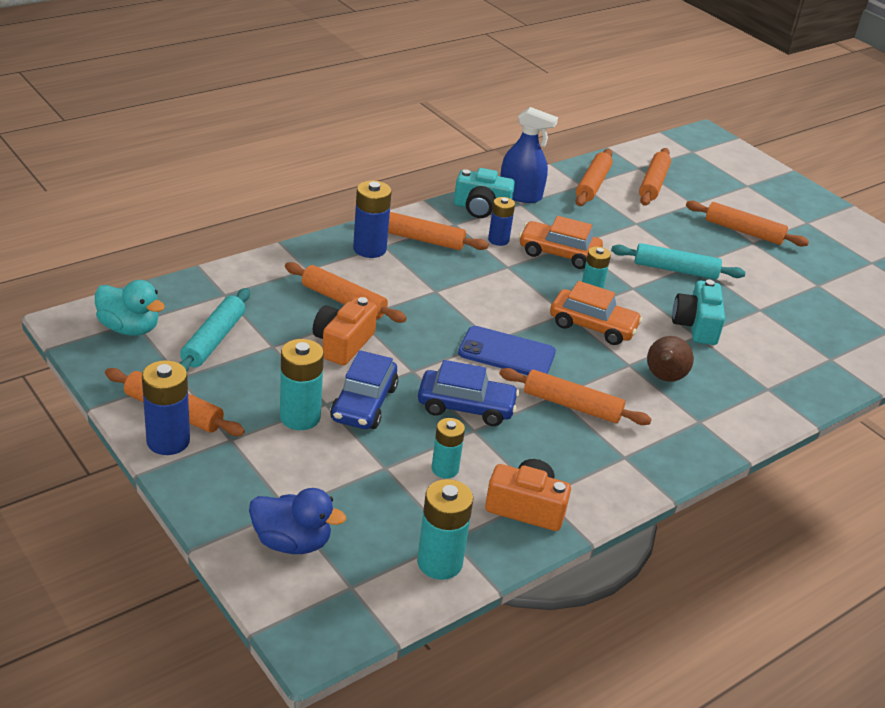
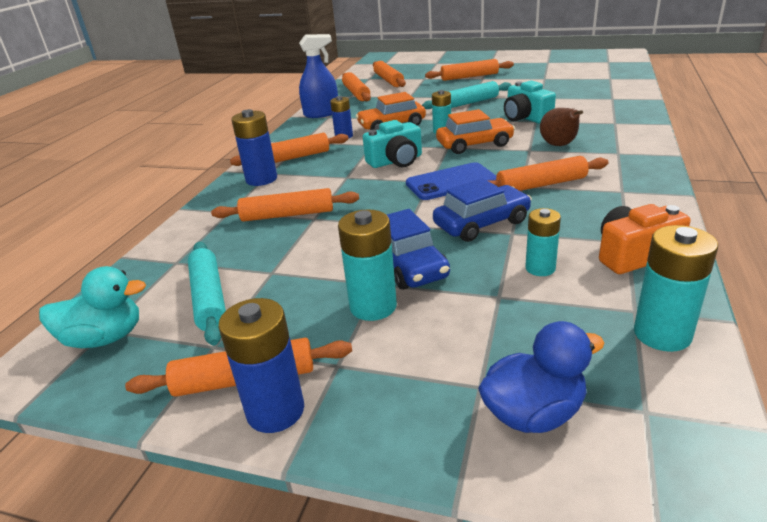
camera: 30 degrees left, 5 degrees down
(343, 343) = (328, 239): orange camera -> none
(481, 208) = (307, 128): turquoise camera -> turquoise camera (396, 161)

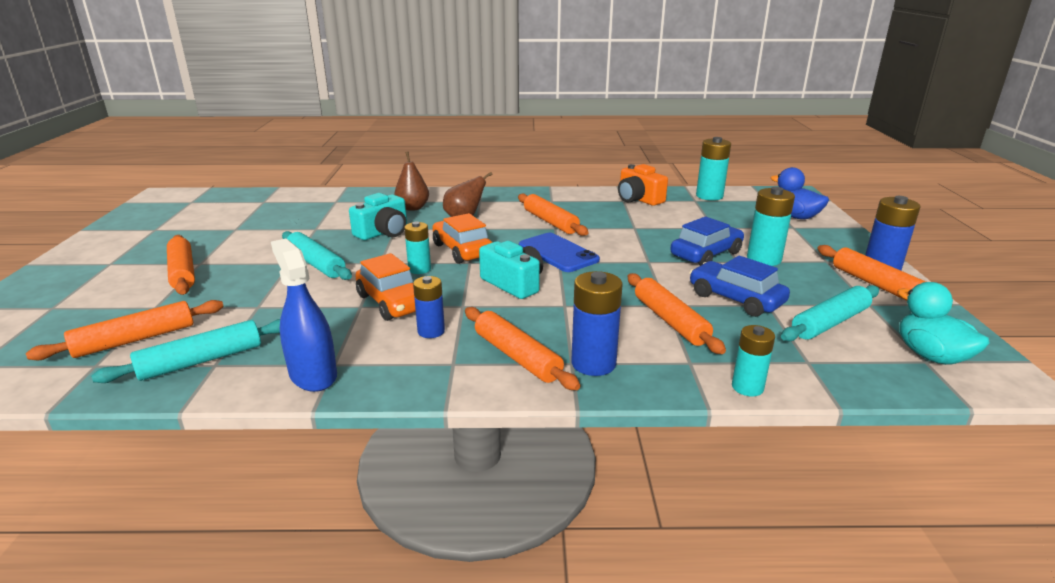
camera: 110 degrees left, 5 degrees down
(356, 93) = (201, 361): orange rolling pin -> turquoise rolling pin
(481, 223) = (627, 237): blue car -> blue car (735, 299)
(540, 268) = (673, 219): turquoise battery -> turquoise battery (747, 387)
(592, 125) = (413, 208): none -> brown pear

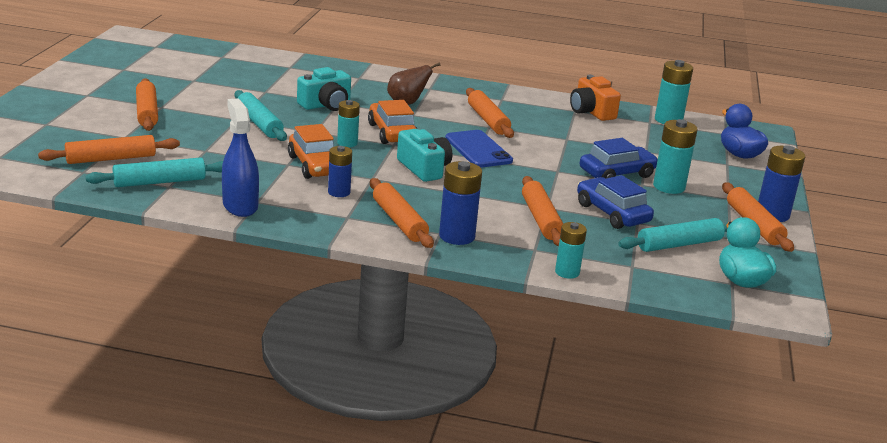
camera: 10 degrees right, 0 degrees up
(413, 208) = (361, 85): brown pear -> none

